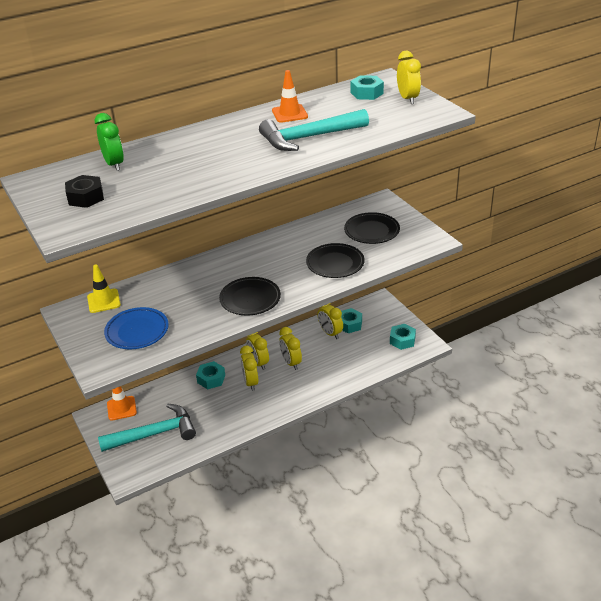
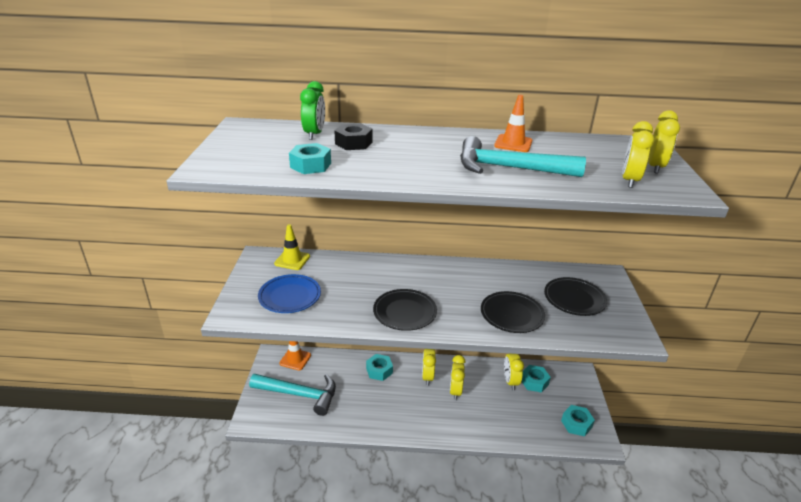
camera: 30 degrees right, 5 degrees down
(85, 197) = (259, 150): black nut -> black nut (353, 143)
(250, 382) = (408, 391): yellow clock -> yellow clock (629, 180)
(367, 93) = (612, 149): turquoise nut -> turquoise nut (310, 165)

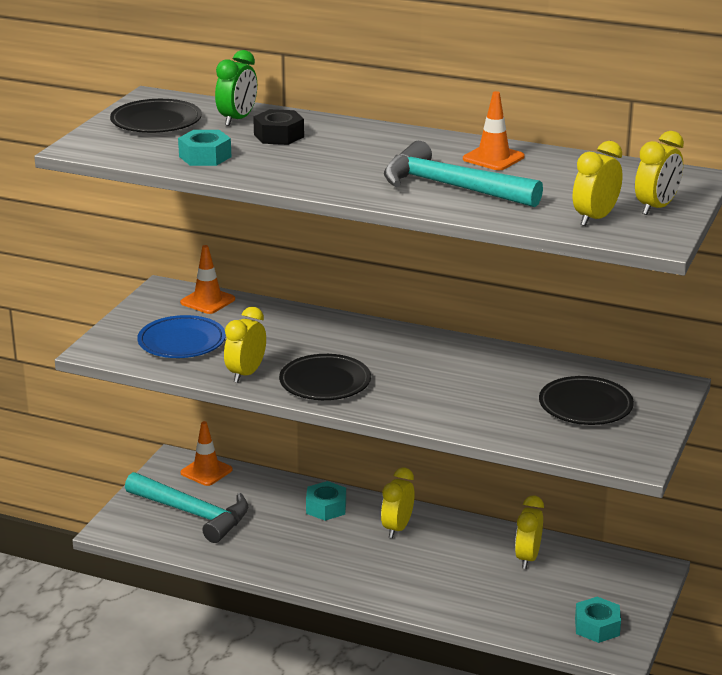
camera: 20 degrees right, 5 degrees down
(292, 260) = (207, 301): yellow traffic cone -> orange traffic cone
(455, 391) = (430, 553): yellow clock -> yellow clock (246, 374)
(511, 315) = (474, 408): black plate -> black plate (156, 122)
(534, 382) = (567, 566): turquoise nut -> none

